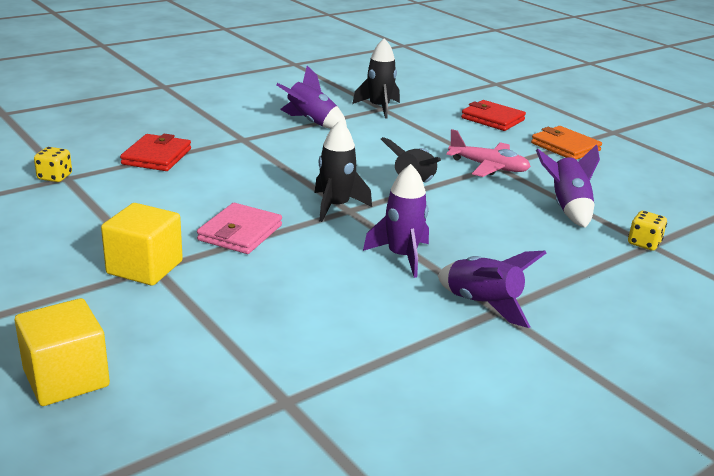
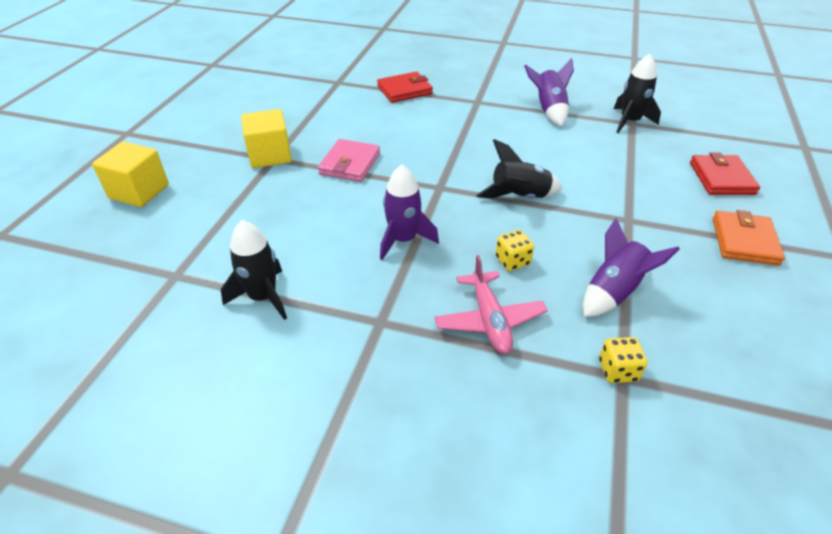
camera: 55 degrees right, 15 degrees up
(55, 177) = (334, 79): yellow dice -> yellow dice (512, 261)
(240, 233) = (350, 164): pink wallet -> pink wallet turned 60 degrees counterclockwise
(336, 206) = (437, 180): black rocket -> black rocket (263, 297)
(483, 304) = (379, 310): purple rocket -> none
(488, 167) = (619, 216): pink plane -> pink plane (489, 320)

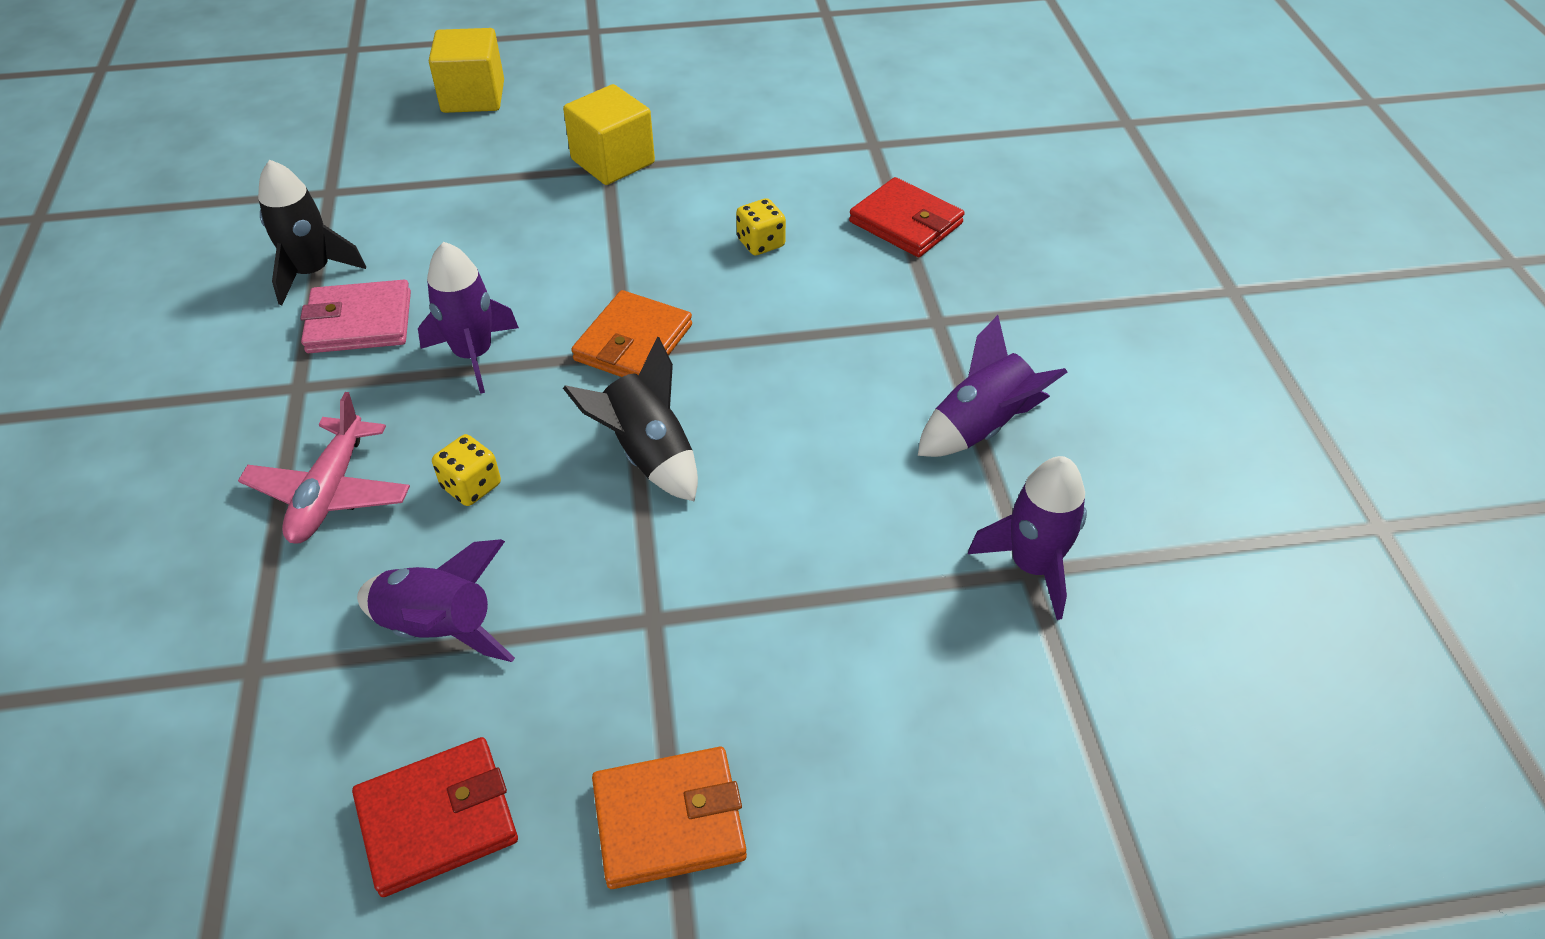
camera: 65 degrees right, 5 degrees up
(350, 164) = (636, 241): pink wallet -> pink wallet (359, 322)
(433, 183) = (633, 343): none -> orange wallet
(489, 320) = (330, 492): pink plane -> pink plane turned 45 degrees counterclockwise
(618, 370) = (263, 661): yellow dice -> yellow dice (761, 243)
(629, 121) = (1033, 566): black rocket -> purple rocket
(721, 178) = (892, 764): red wallet -> red wallet (437, 819)

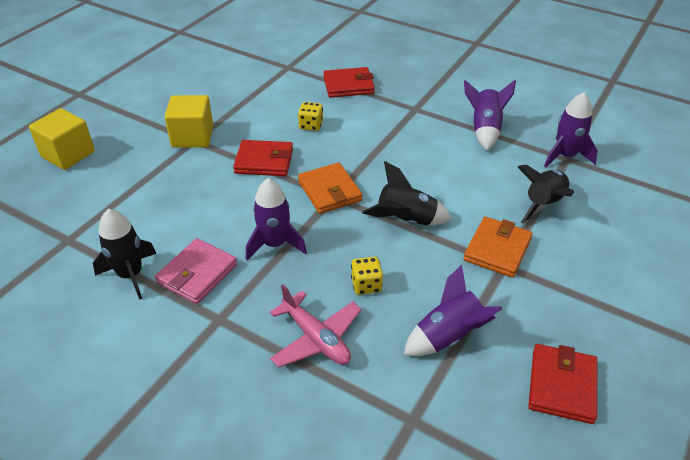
camera: 50 degrees left, 5 degrees down
(631, 248) = (264, 161): none -> red wallet
(669, 821) = (614, 311): orange wallet -> orange wallet (497, 249)
(858, 598) = (543, 204): none -> black rocket

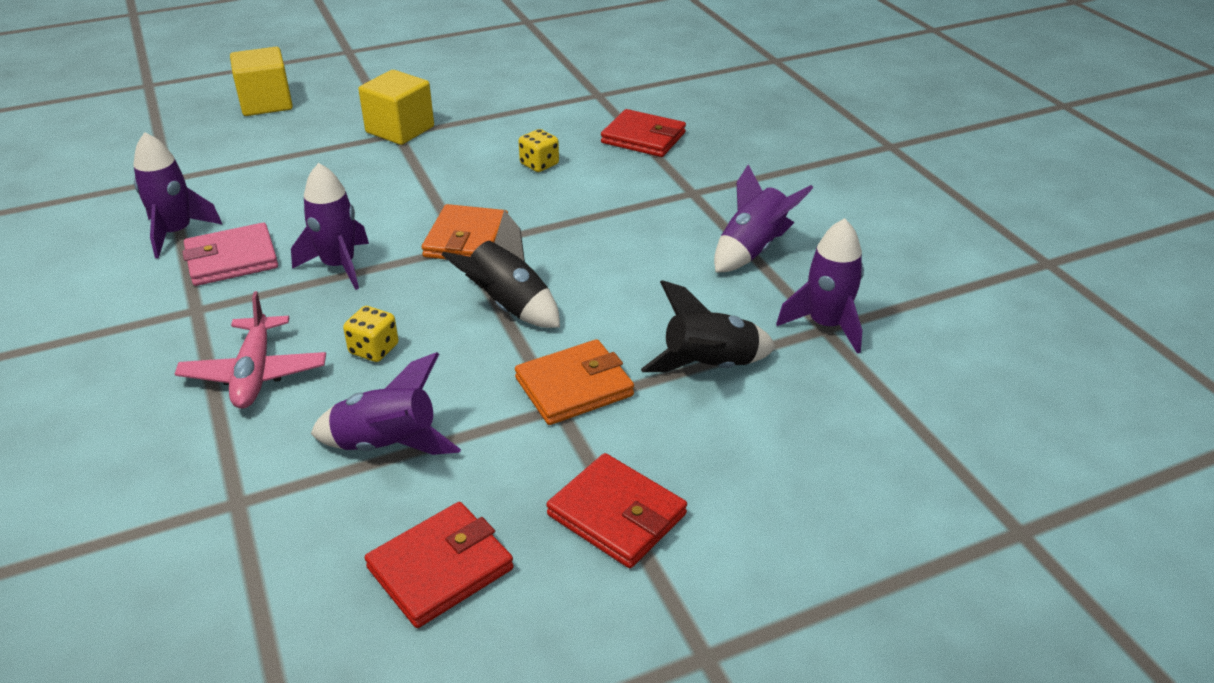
camera: 35 degrees right, 5 degrees down
(130, 275) = (176, 233): black rocket -> purple rocket
(264, 161) = (438, 181): red wallet -> red wallet (616, 515)

